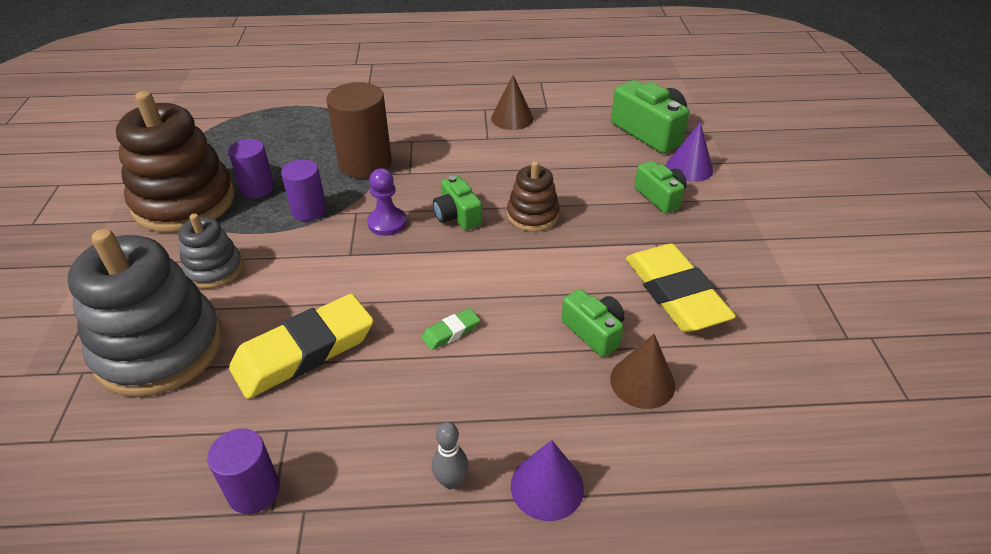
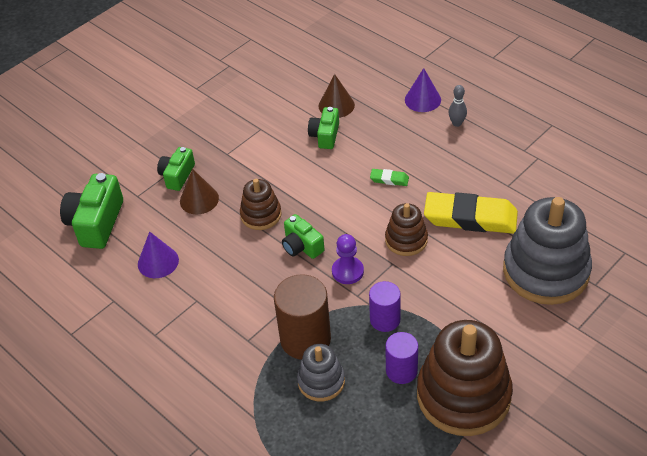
camera: 130 degrees left, 5 degrees up
(214, 269) = (482, 310): grey stacking toy -> grey stacking toy (321, 381)
(254, 491) = (540, 169): purple cylinder -> none
(358, 282) = (406, 240): none -> brown stacking toy
(457, 216) = (301, 246): green camera -> green camera turned 120 degrees clockwise
(512, 118) = (153, 307): brown cone -> brown cone (199, 199)
(675, 293) = (263, 126): yellow eraser -> none
(689, 168) = (127, 181): purple cone -> purple cone (158, 262)

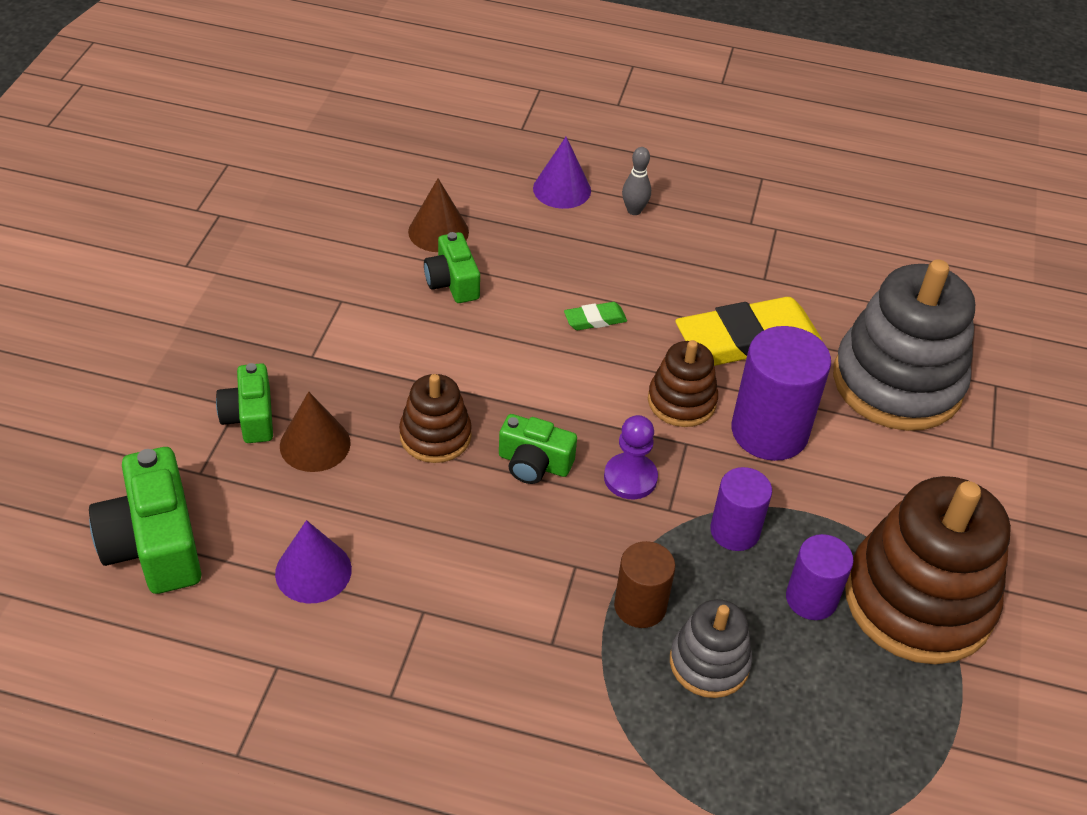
camera: 35 degrees left, 0 degrees up
(305, 339) = (640, 606): brown cylinder -> brown cylinder, size x0.60
(445, 273) = (769, 431): none -> purple cylinder

